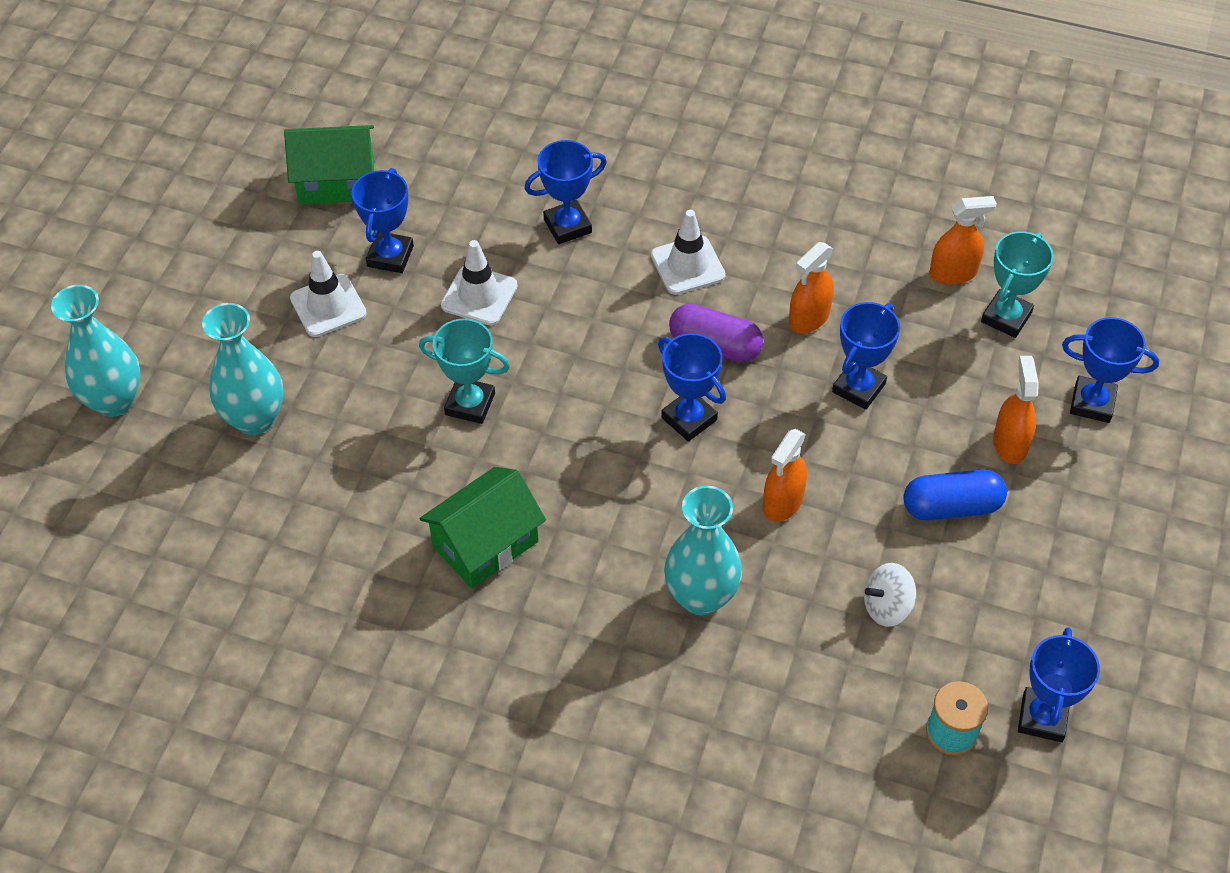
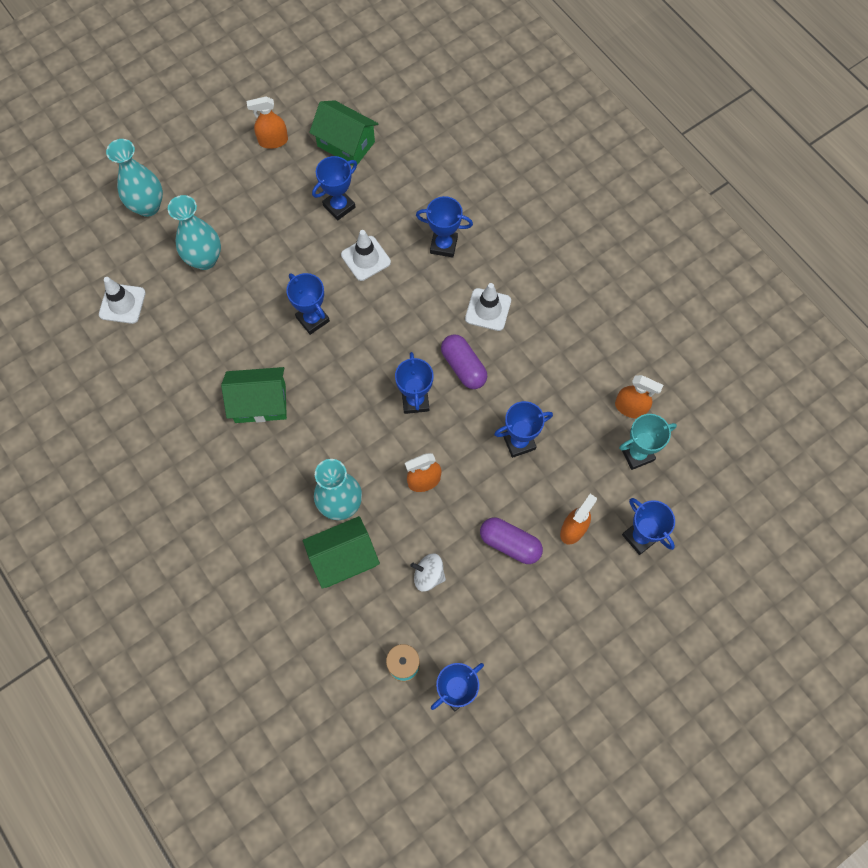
camera: 35 degrees right, 15 degrees up
(328, 306) = (286, 216): white traffic cone -> white traffic cone (122, 303)
(470, 404) = (312, 319): turquoise trophy -> blue trophy
(762, 658) = (343, 558): none -> green house
(809, 318) = (527, 383): orange spray bottle -> orange spray bottle (273, 141)
(951, 506) = (510, 543): blue capsule -> purple capsule

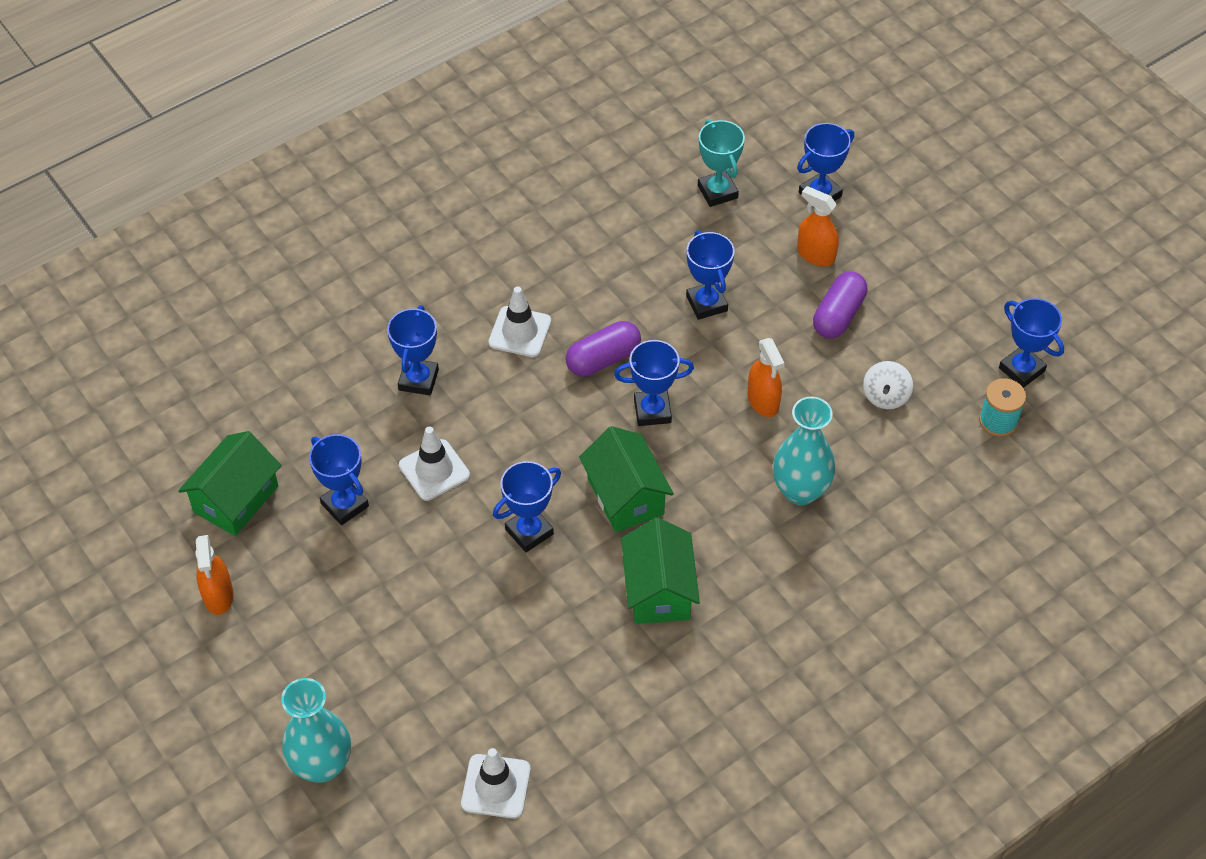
camera: 90 degrees left, 15 degrees down
(204, 259) = (423, 677): turquoise vase -> none
(343, 558) = (872, 486): green house -> green house (625, 496)
(630, 408) = (658, 195): orange spray bottle -> none

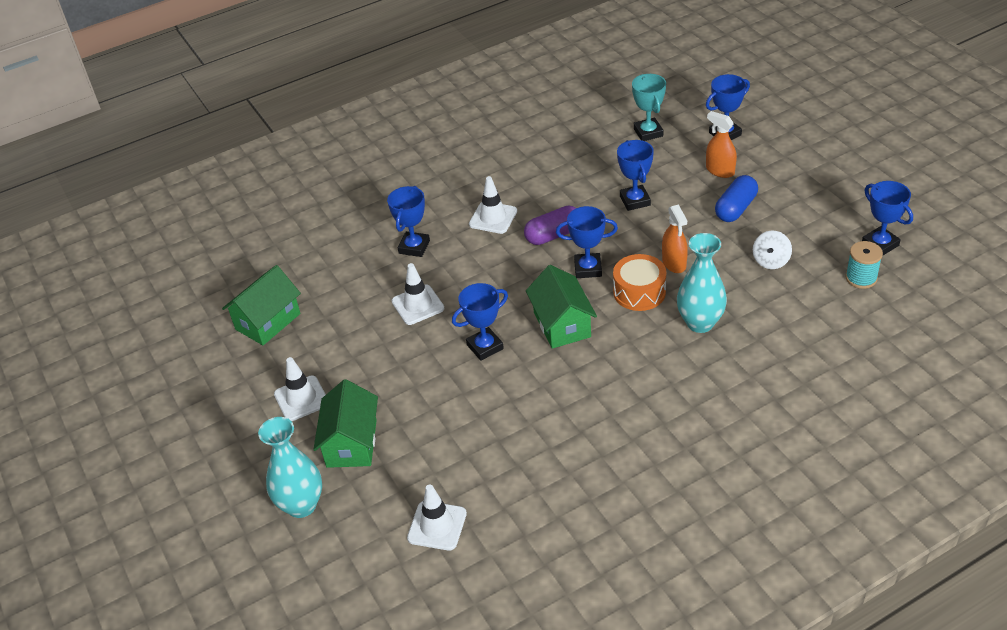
camera: 10 degrees right, 10 degrees down
(218, 595) = (243, 385): orange spray bottle -> none
(299, 614) = (301, 398): none -> white traffic cone
(345, 505) = (347, 326): blue trophy -> none
(658, 590) = (582, 389): green house -> green house (351, 443)
(721, 446) = (639, 292): none -> orange drum
(838, 315) = (735, 208): purple capsule -> blue capsule

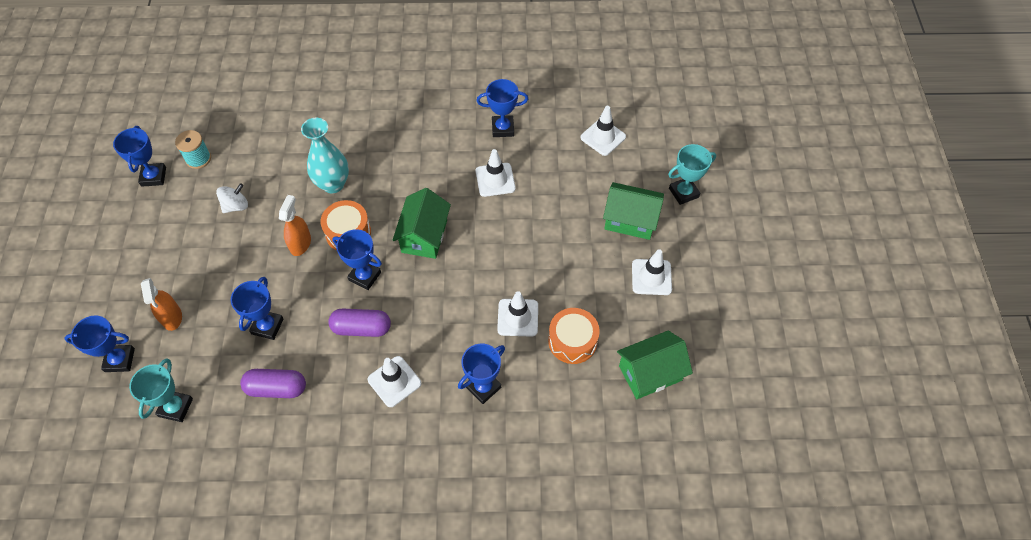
camera: 155 degrees left, 15 degrees up
(301, 505) = (683, 193): turquoise vase -> turquoise trophy
(351, 443) = (630, 220): green house -> green house turned 75 degrees clockwise
(354, 311) = (572, 341): none -> orange drum
(485, 347) = (492, 248): blue trophy -> blue trophy (503, 128)
(532, 411) = (495, 180): none -> white traffic cone
(584, 173) = (276, 388): none -> purple capsule
(735, 208) = (205, 269): blue capsule -> none

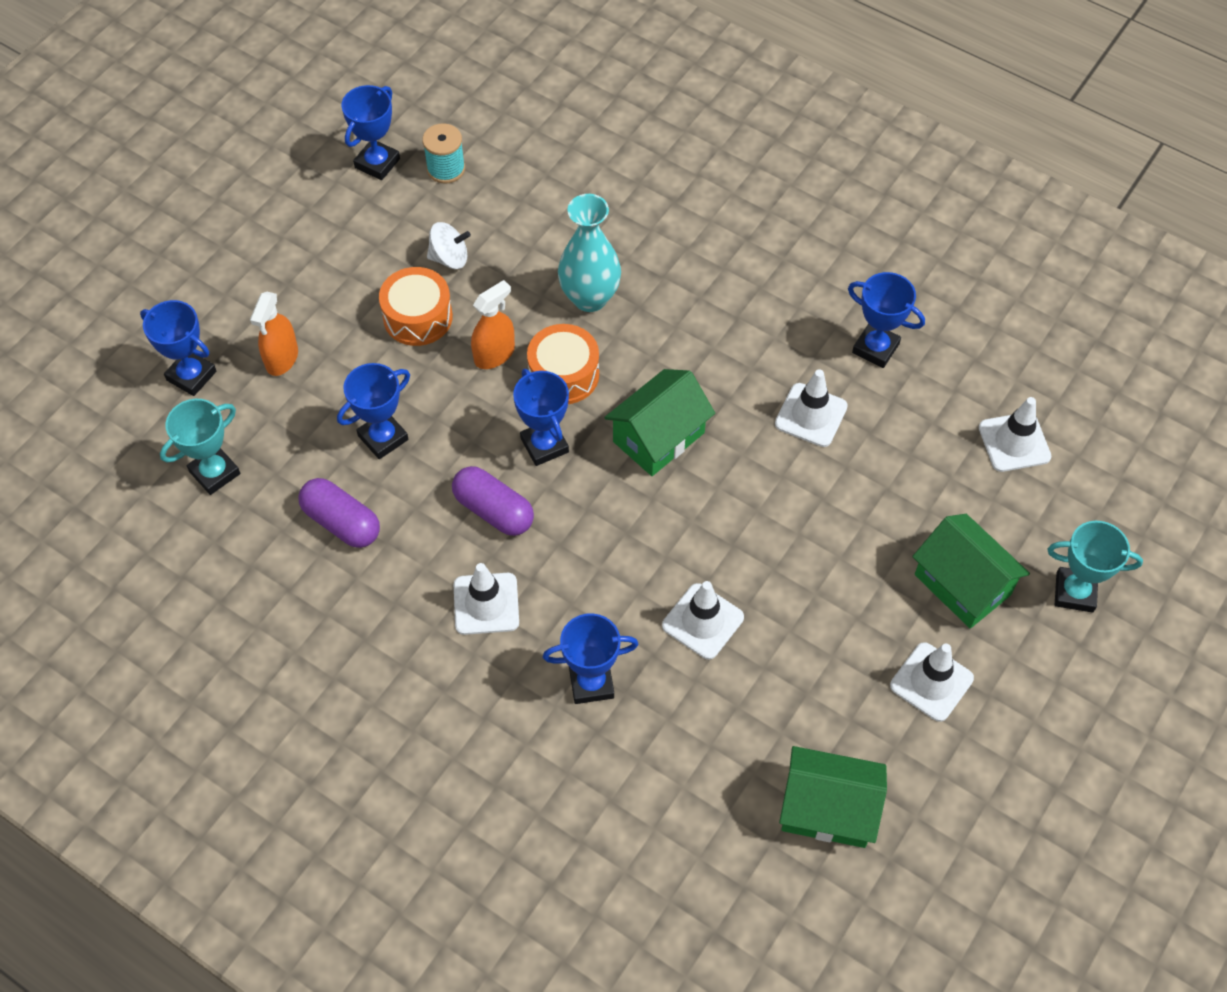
camera: 35 degrees right, 0 degrees up
(572, 341) = (753, 699): orange drum -> orange drum (418, 317)

